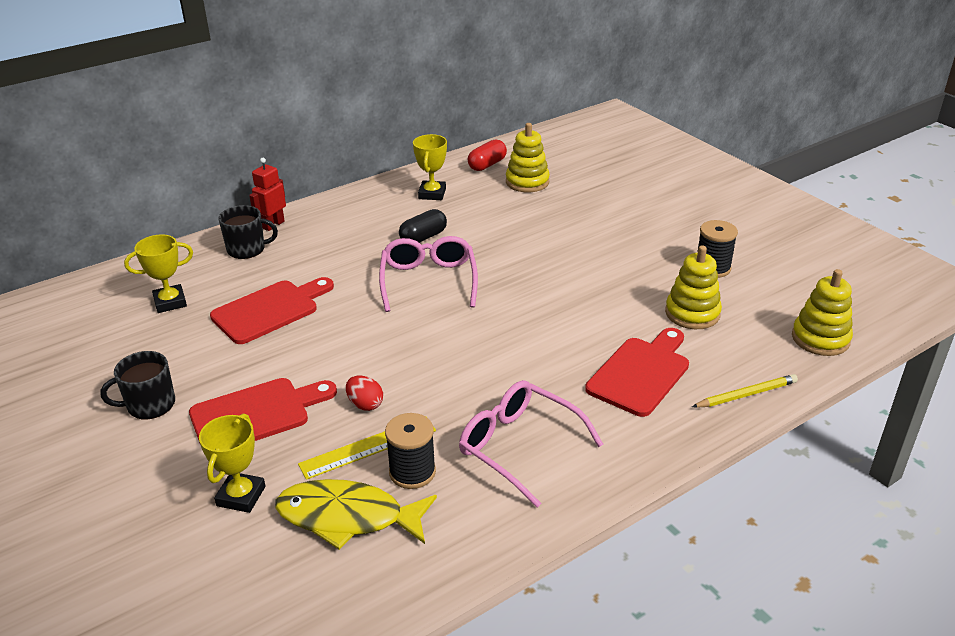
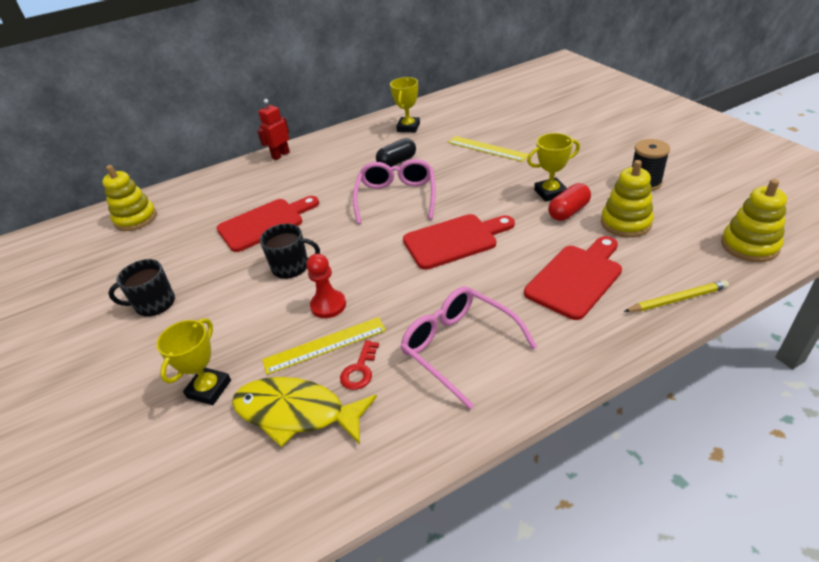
camera: 10 degrees right, 5 degrees up
(170, 302) = (190, 218): yellow trophy -> yellow trophy (550, 193)
(247, 249) = (257, 175): black mug -> black mug (291, 267)
(256, 414) = (237, 313): red cutting board -> red cutting board (454, 240)
(365, 404) = (328, 305): red egg -> red pawn
(412, 472) = (360, 370): black spool -> red key
(487, 165) = (455, 103): red capsule -> red capsule (568, 212)
(527, 182) = (486, 116): yellow stacking toy -> yellow stacking toy (136, 219)
(531, 223) = (487, 148): none -> yellow ruler

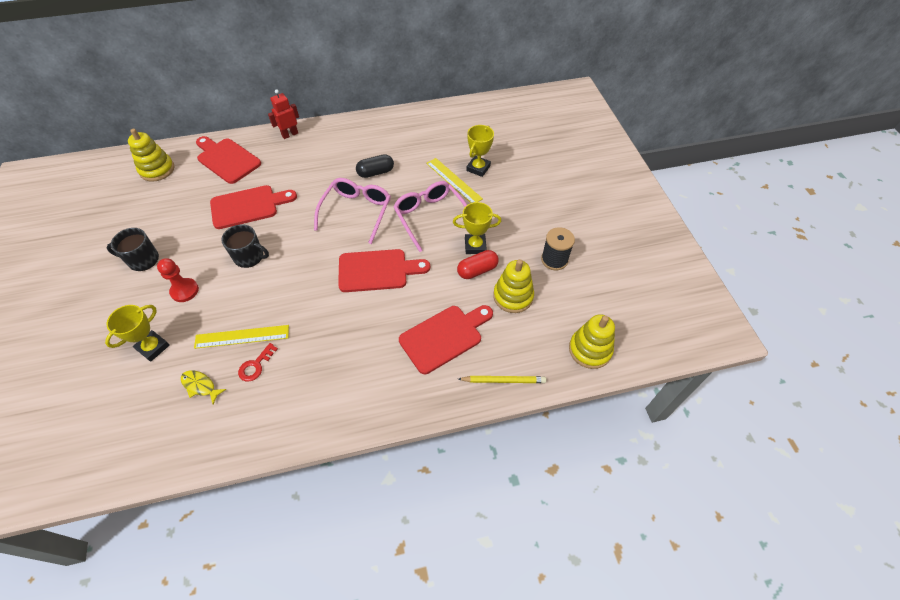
camera: 10 degrees right, 15 degrees up
(218, 191) = (227, 159): none -> red cutting board
(296, 413) = (200, 386): yellow fish -> yellow fish, size x0.49
(328, 305) = (259, 302): red pawn -> red pawn (184, 291)
(408, 127) = (404, 135): yellow trophy -> yellow trophy (478, 168)
(459, 347) = (330, 369): pink glasses -> pink glasses (430, 217)

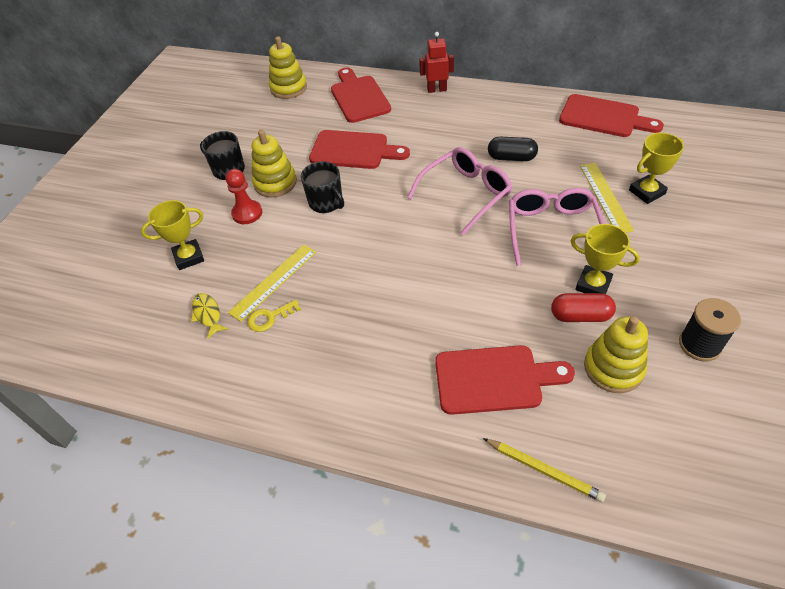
camera: 35 degrees right, 5 degrees down
(242, 336) = (273, 281): yellow ruler -> yellow ruler turned 75 degrees counterclockwise
(256, 365) = (269, 317): red key -> yellow key
(377, 270) = (454, 268): red cutting board -> red cutting board (603, 117)
(590, 350) = (694, 490): yellow stacking toy -> yellow stacking toy (275, 183)

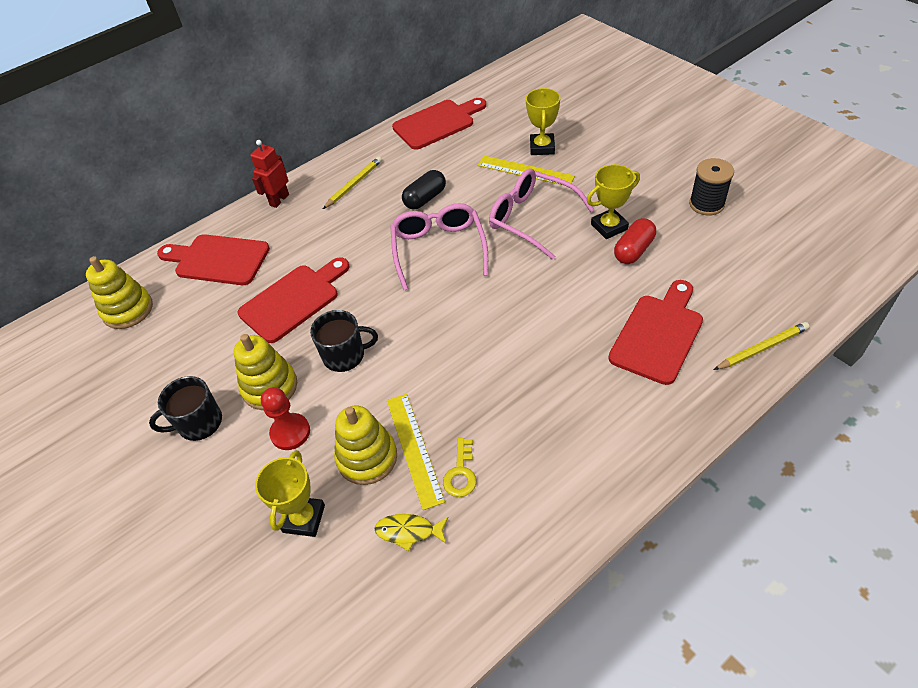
camera: 55 degrees left, 0 degrees up
(488, 114) = (354, 184): none -> yellow pencil
(613, 368) = (696, 259): yellow stacking toy -> yellow stacking toy (367, 457)

